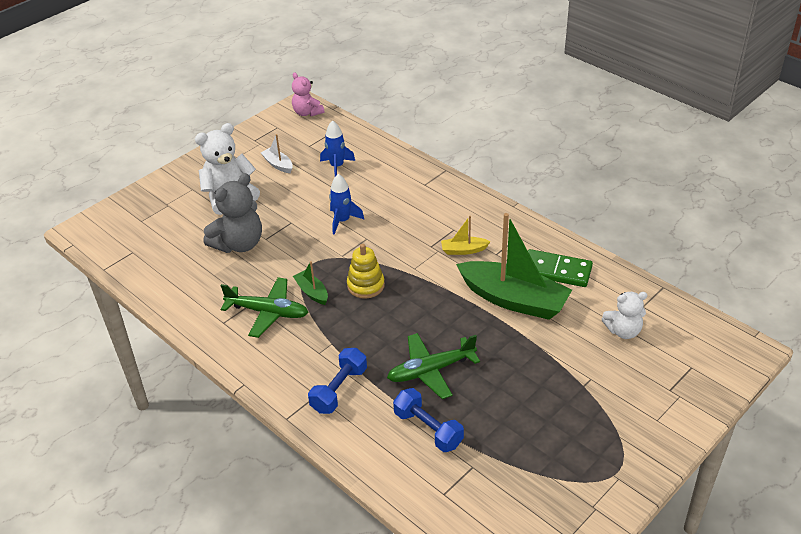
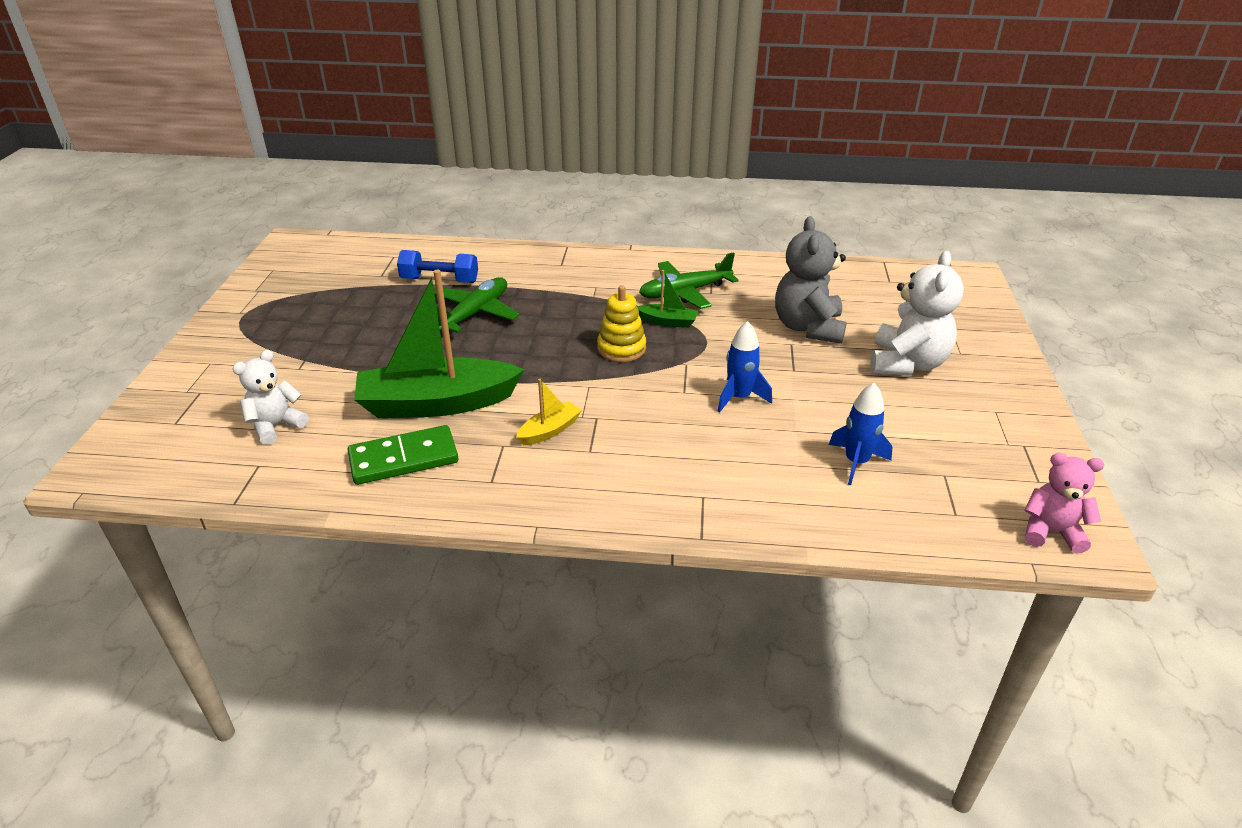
camera: 140 degrees right, 5 degrees down
(278, 165) = (929, 426): white boat -> none
(339, 390) = (545, 273): blue dumbbell -> none

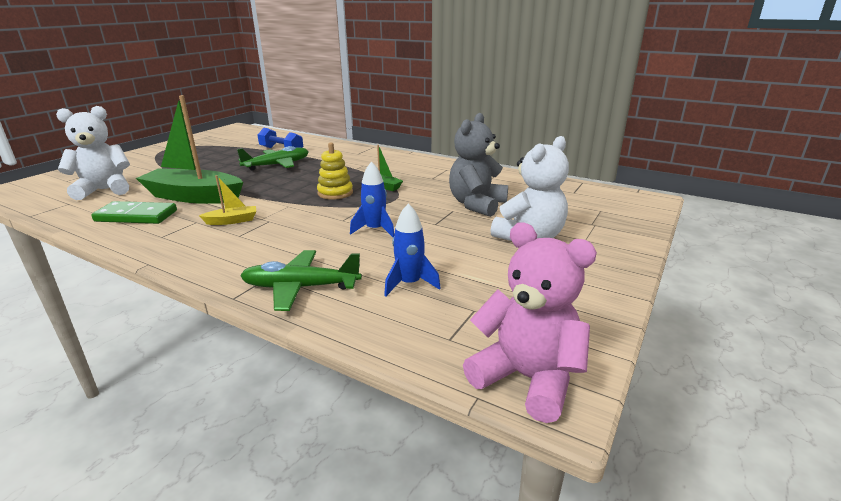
camera: 25 degrees right, 10 degrees down
(276, 426) = (104, 190): white teddy bear -> white teddy bear, size x1.59
(684, 292) = (414, 175): green plane -> green plane (300, 288)
(1051, 532) = (527, 378): pink teddy bear -> pink teddy bear, size x1.59

